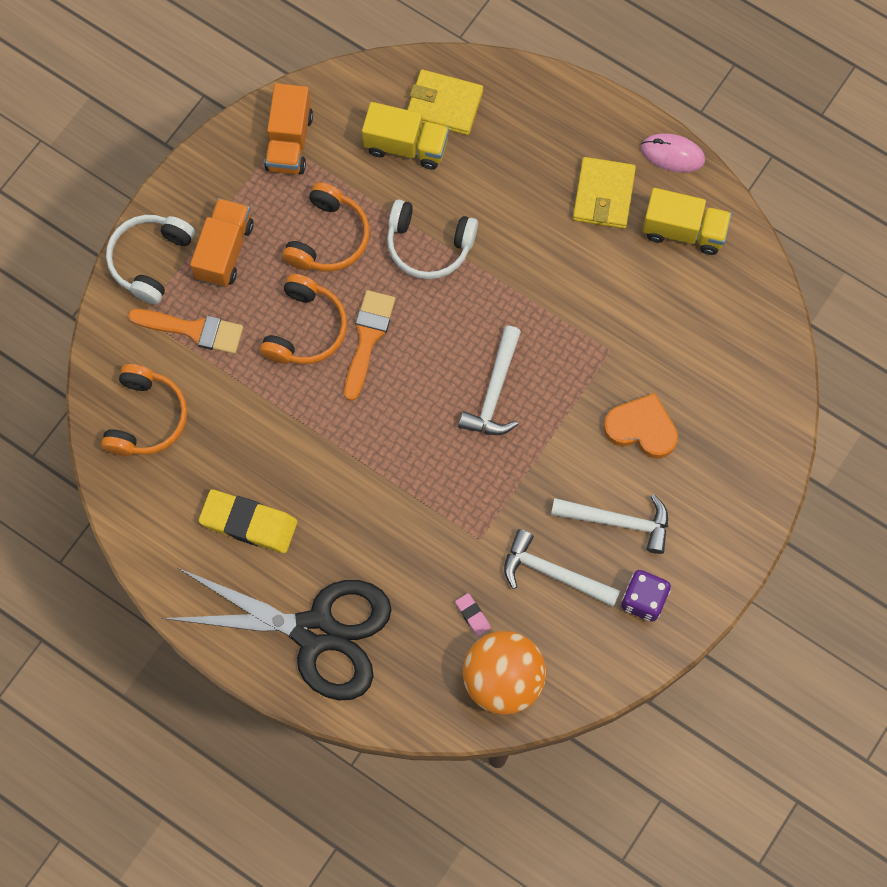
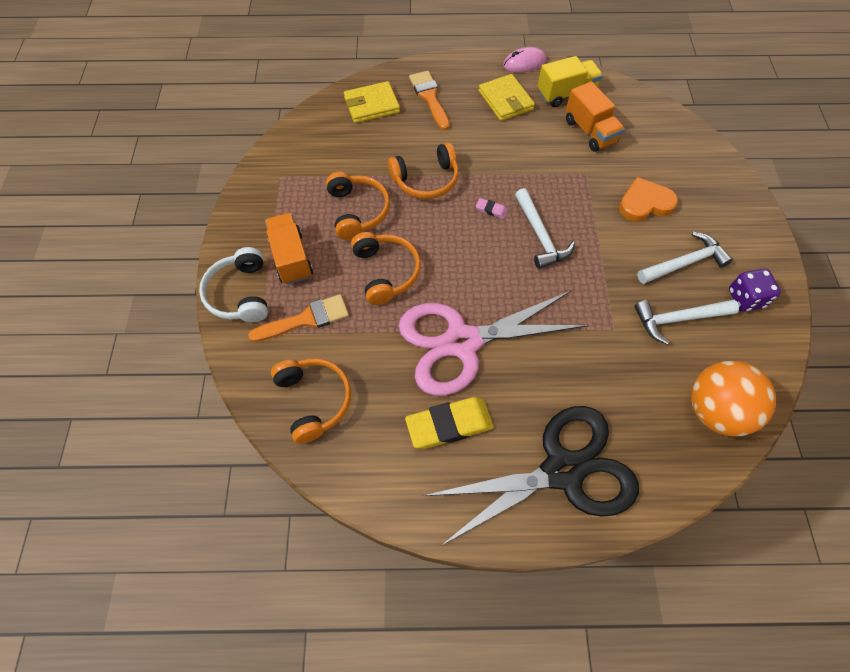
camera: 35 degrees left, 10 degrees down
(289, 142) = (288, 173): orange truck -> orange truck (590, 131)
(321, 452) = (461, 342): none -> pink scissors
(368, 338) = (432, 253): orange brush -> orange brush (429, 97)
(406, 146) = (366, 137): yellow truck -> none
(429, 246) = (426, 180): white headphones -> orange headphones
(472, 615) = (656, 381): pink eraser -> pink eraser (491, 210)

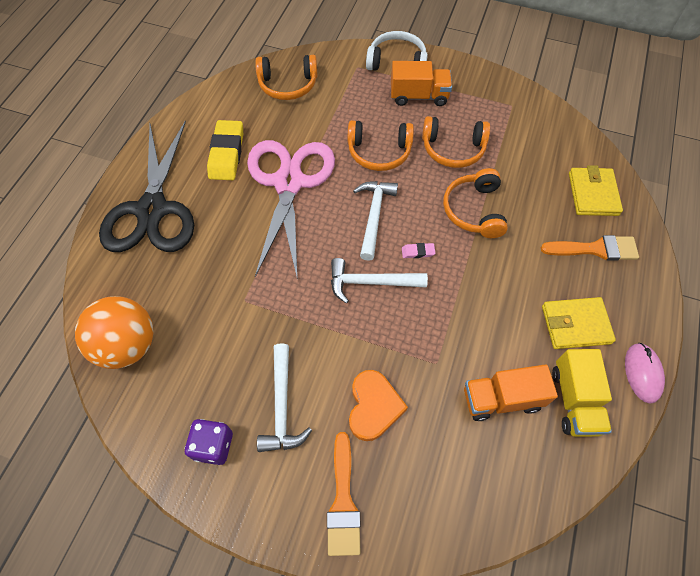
camera: 110 degrees right, 0 degrees up
(306, 319) = (356, 93): orange brush -> orange brush (343, 501)
(491, 210) = (418, 252): pink eraser -> pink eraser turned 45 degrees clockwise
(678, 319) = (225, 363): white hammer -> white hammer (374, 216)

